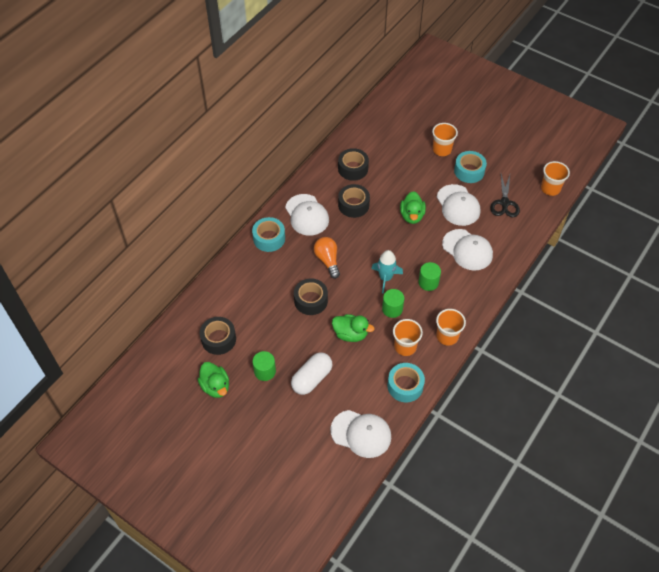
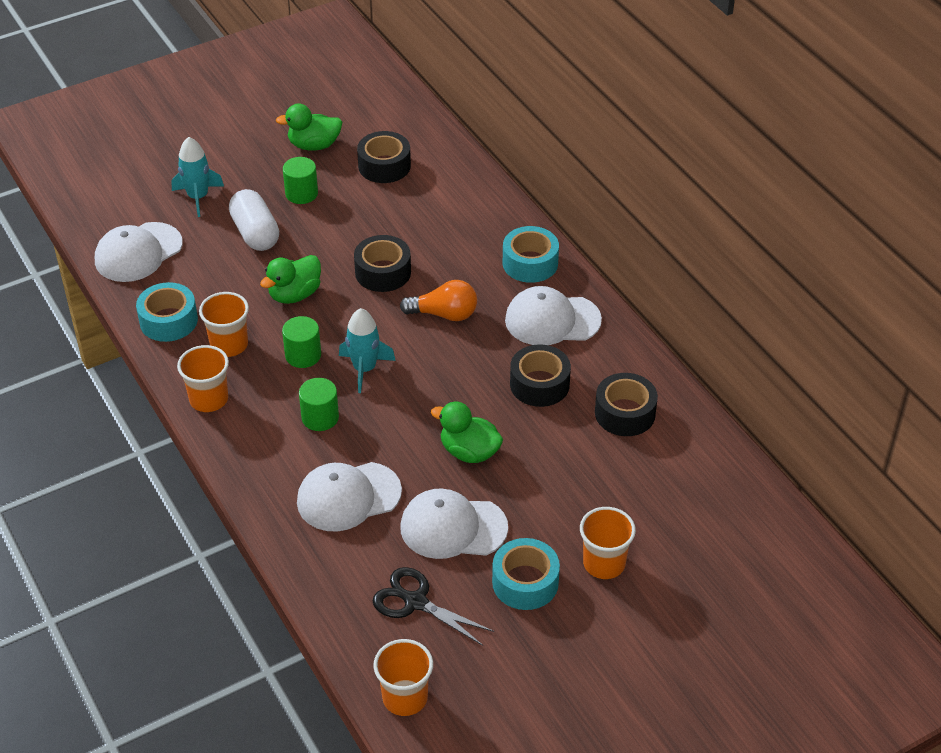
camera: 115 degrees right, 10 degrees down
(296, 427) = (198, 197): none -> turquoise rocket

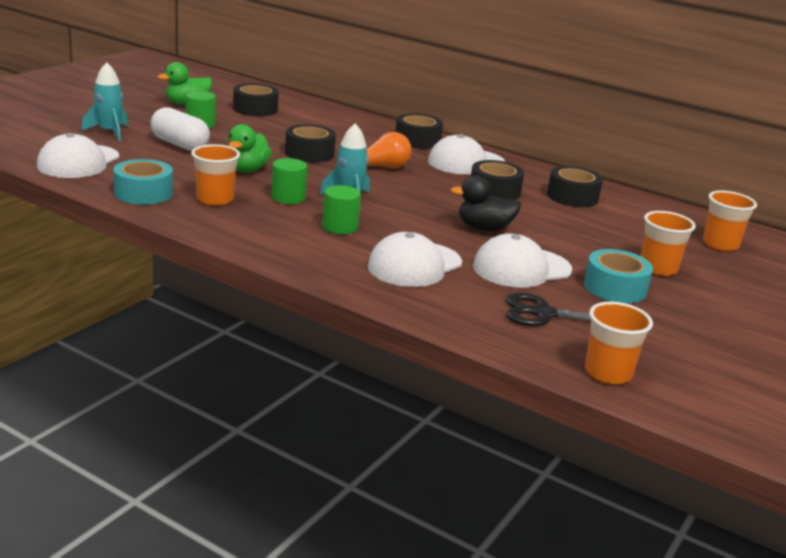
camera: 30 degrees left, 20 degrees down
(209, 399) = (226, 229): orange cup -> orange cup (720, 244)
(469, 452) = (484, 228): green duck -> black duck
(530, 263) = (417, 140): turquoise tape -> black tape

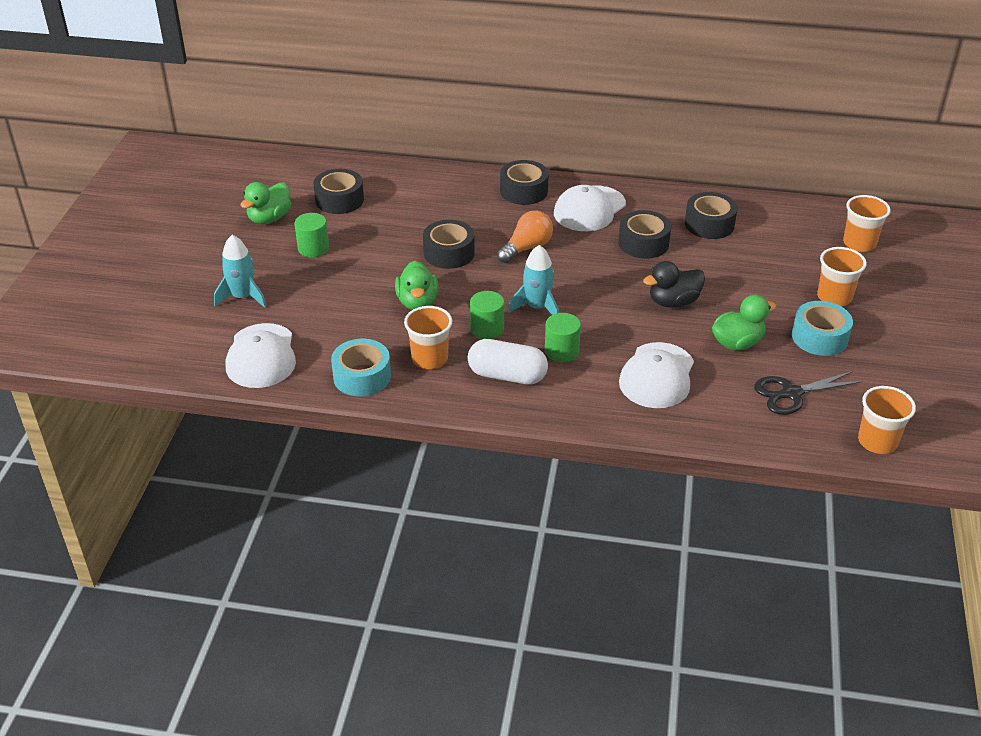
camera: 20 degrees left, 15 degrees up
(180, 144) = (325, 289): white capsule -> white capsule (507, 375)
(521, 268) = (737, 343): white cap -> green duck

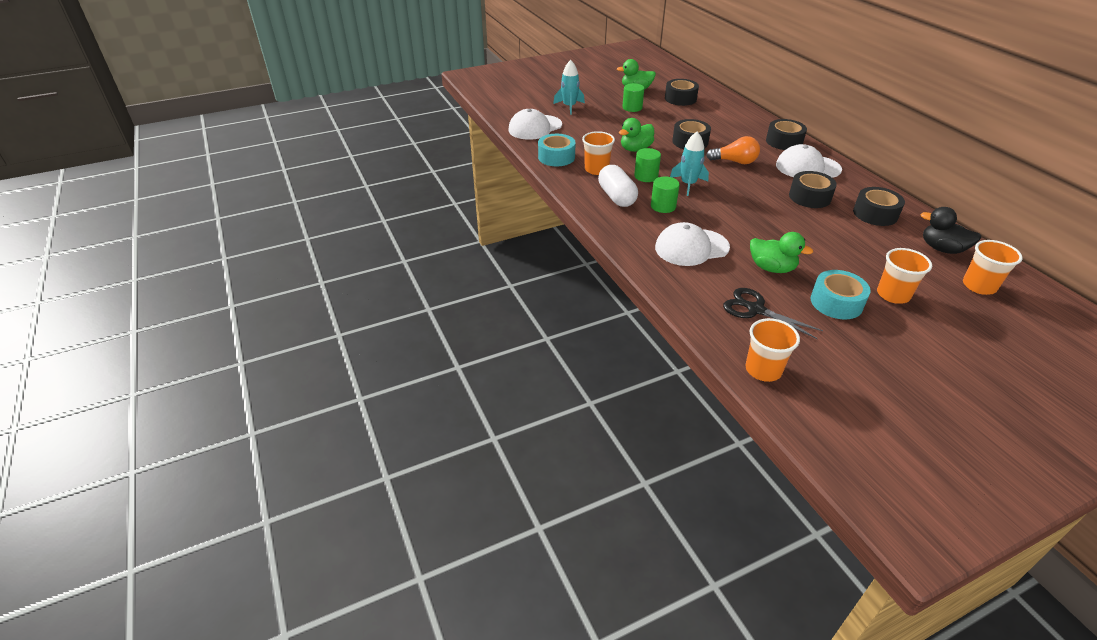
camera: 55 degrees right, 0 degrees up
(673, 302) = (771, 228): black duck -> black duck (942, 249)

